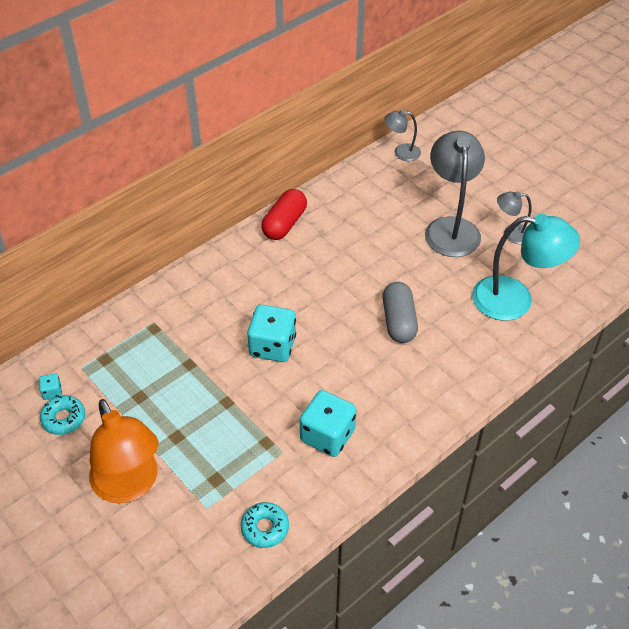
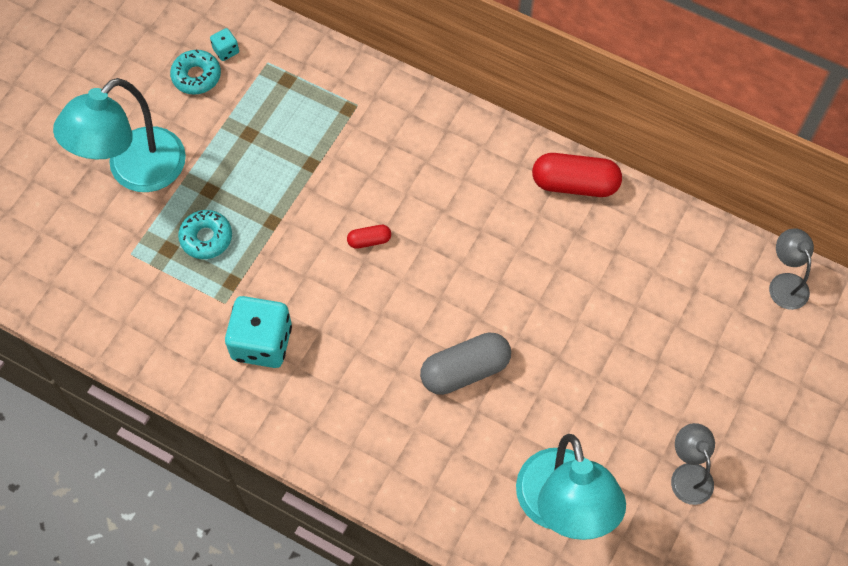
camera: 70 degrees right, 15 degrees up
(130, 486) = (135, 171): orange lamp -> turquoise lamp
(265, 528) = (123, 319): turquoise donut -> turquoise donut (206, 238)
(272, 346) = (369, 240): turquoise dice -> red capsule
(451, 228) = (662, 390): grey lamp -> none

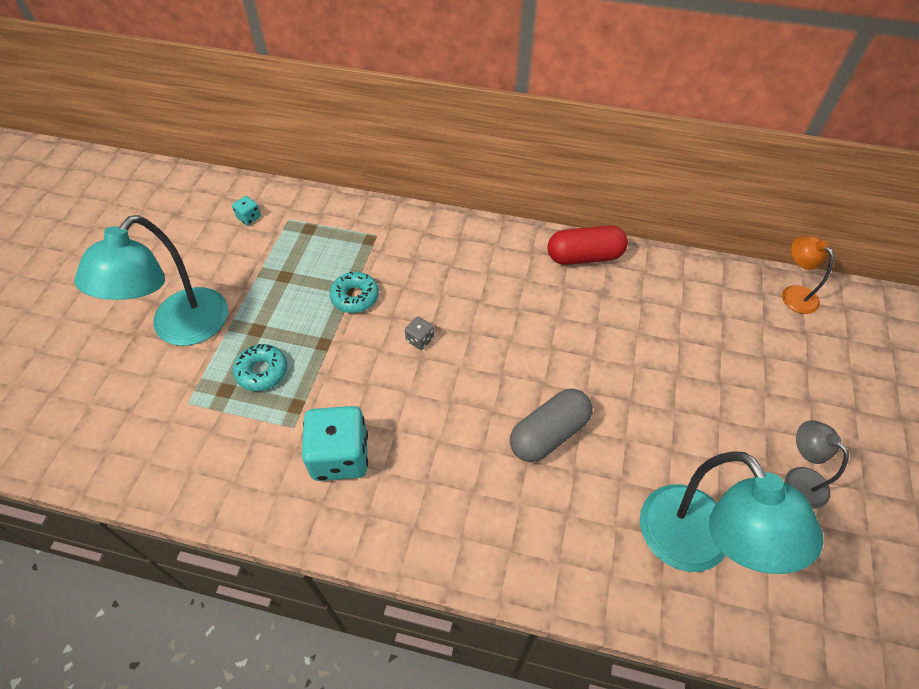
camera: 15 degrees left, 10 degrees down
(196, 76) = (226, 241): turquoise donut -> turquoise donut (355, 297)
(369, 240) = (420, 340): red capsule -> grey dice
(785, 283) = (793, 294): grey lamp -> orange lamp

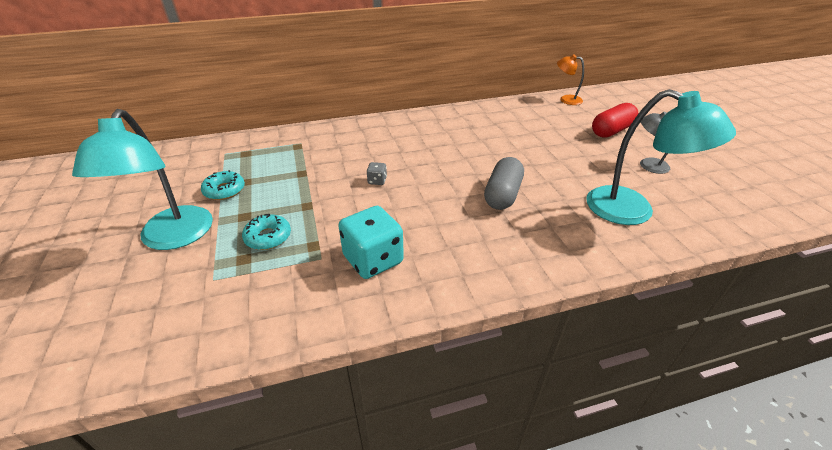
camera: 30 degrees left, 15 degrees down
(249, 218) = (190, 161): turquoise dice -> none
(355, 297) = (311, 175): turquoise donut -> turquoise donut (224, 190)
(584, 256) = (445, 115): red capsule -> red capsule (611, 131)

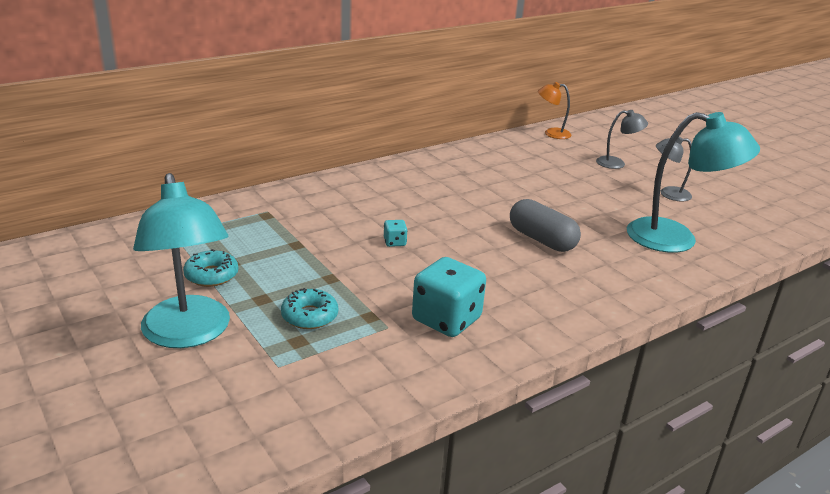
camera: 20 degrees left, 10 degrees down
(377, 181) = (394, 242): grey dice -> turquoise dice
(502, 195) = (541, 240): grey capsule -> grey capsule turned 45 degrees counterclockwise
(611, 131) = (617, 163): red capsule -> grey lamp

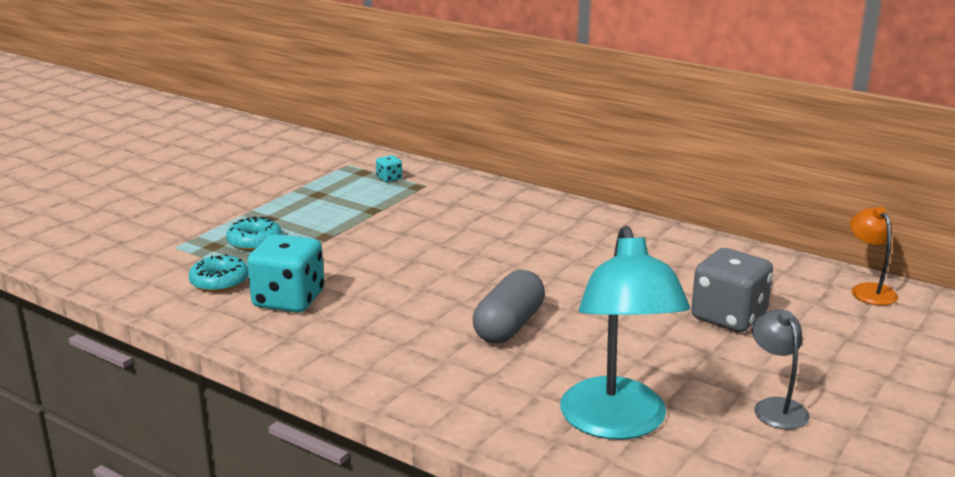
camera: 70 degrees right, 5 degrees down
(189, 334) = (201, 207): turquoise lamp -> none
(211, 275) = (292, 193): turquoise donut -> turquoise donut (219, 282)
(394, 242) = (420, 249): turquoise dice -> turquoise dice (389, 178)
(564, 174) = (728, 317): none -> grey dice
(617, 163) = (832, 353): grey lamp -> none

